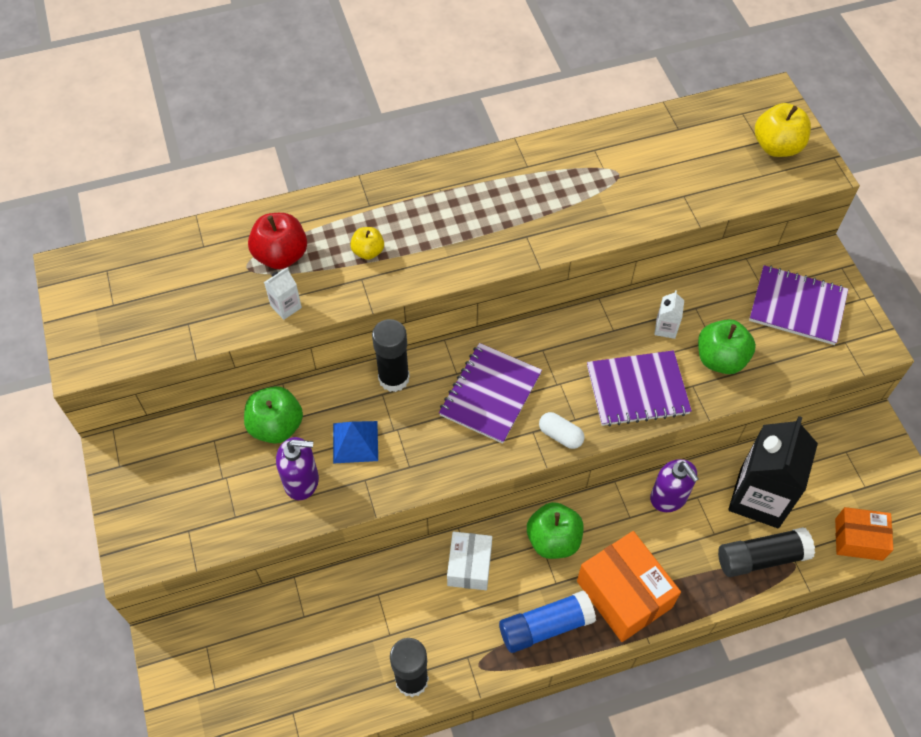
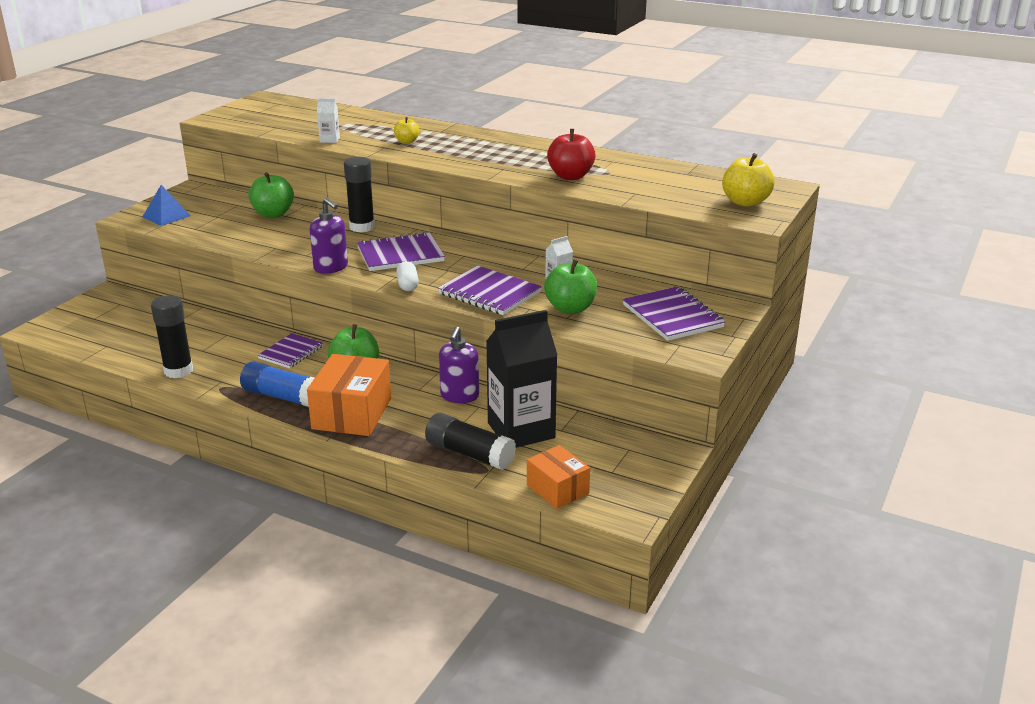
camera: 45 degrees right, 30 degrees down
(281, 255) = (362, 127): red apple -> red apple (570, 176)
(301, 481) = (246, 234): purple soap dispenser -> purple soap dispenser (331, 267)
(355, 442) = (298, 235): blue pyramid -> blue pyramid (166, 216)
(469, 566) = (291, 352): white box -> purple notebook

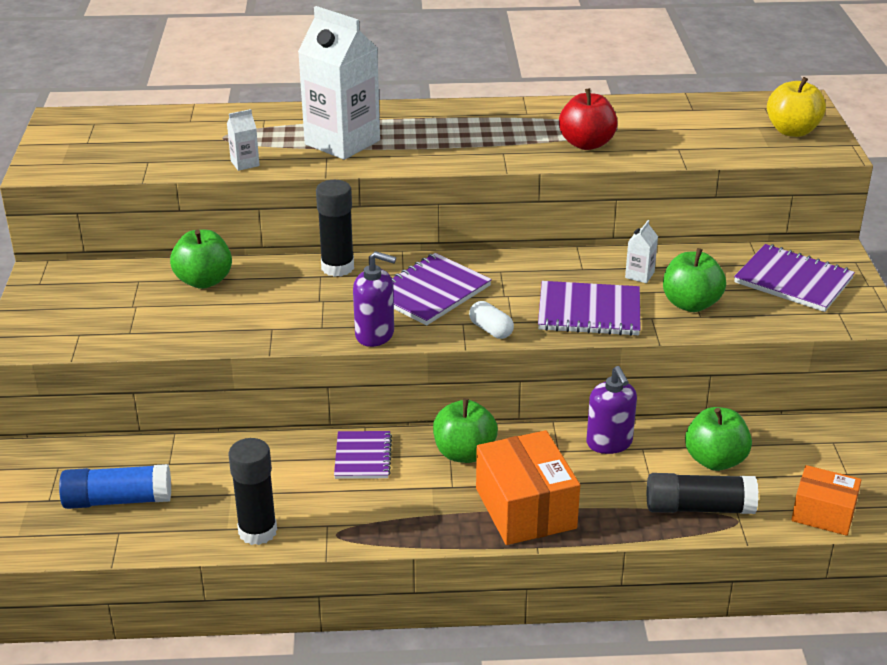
camera: 30 degrees left, 5 degrees up
(166, 216) = (65, 326): blue pyramid -> none
(283, 397) = (425, 517): blue glue stick -> blue glue stick (118, 500)
(407, 142) = (342, 142): yellow apple -> white carton
(521, 430) = (715, 460): black carton -> green apple

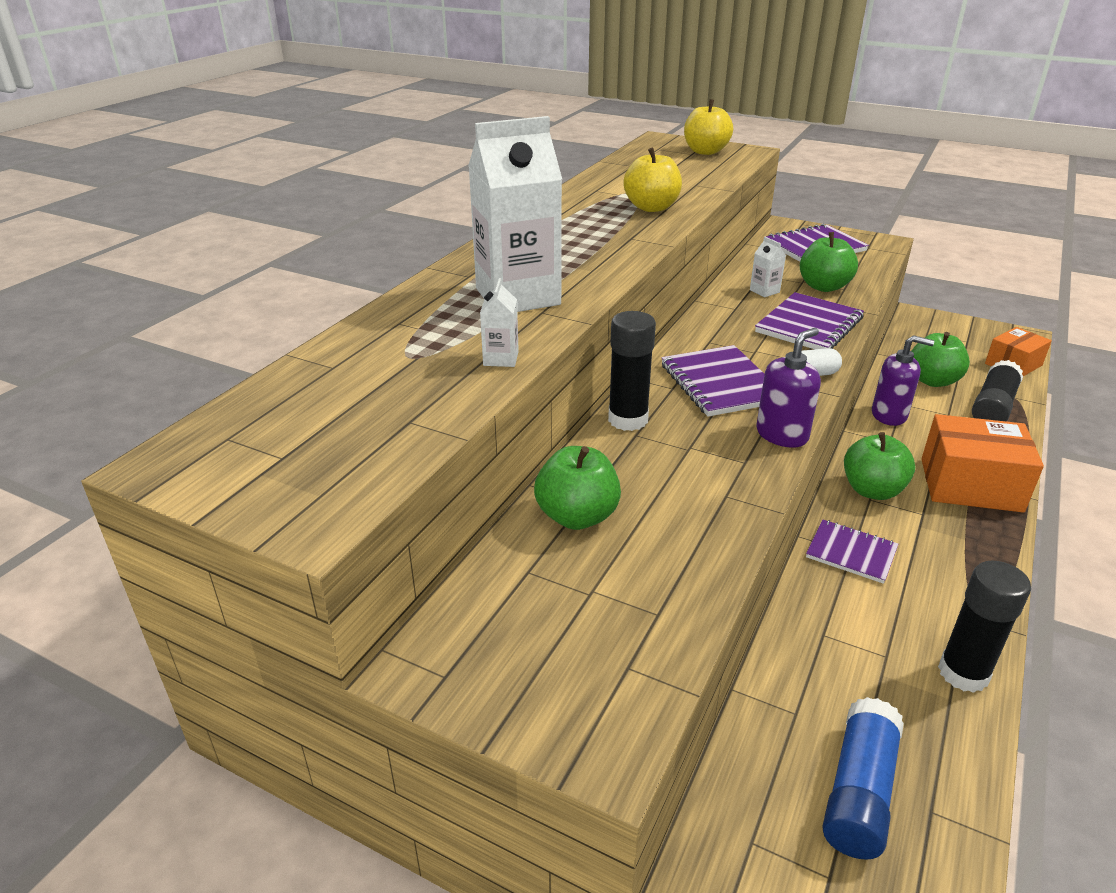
camera: 60 degrees left, 0 degrees up
(586, 144) = (651, 207): red apple -> yellow apple

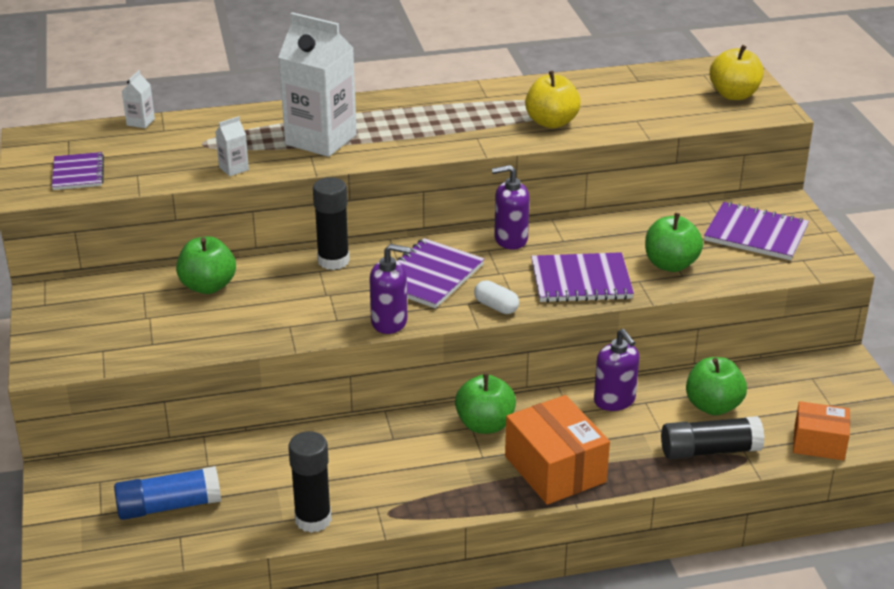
camera: 50 degrees right, 0 degrees up
(705, 327) = (510, 239): none -> purple soap dispenser
(764, 291) = (617, 241): white carton -> white carton (140, 122)
(851, 553) = (391, 438): purple notebook -> purple notebook (78, 173)

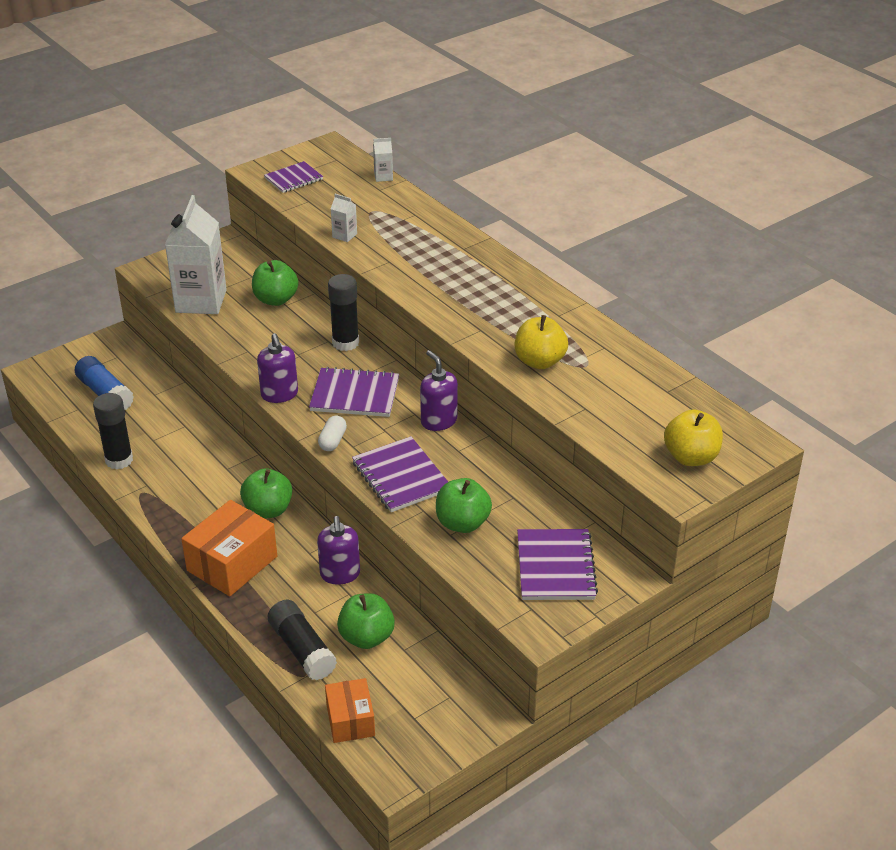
camera: 65 degrees right, 5 degrees up
(321, 140) = (417, 258): white carton -> white carton (201, 301)
(614, 400) = (340, 574): purple soap dispenser -> purple soap dispenser turned 45 degrees counterclockwise

